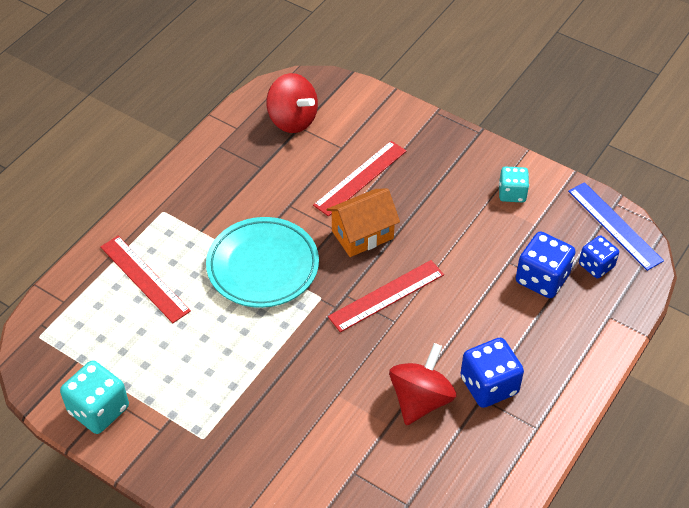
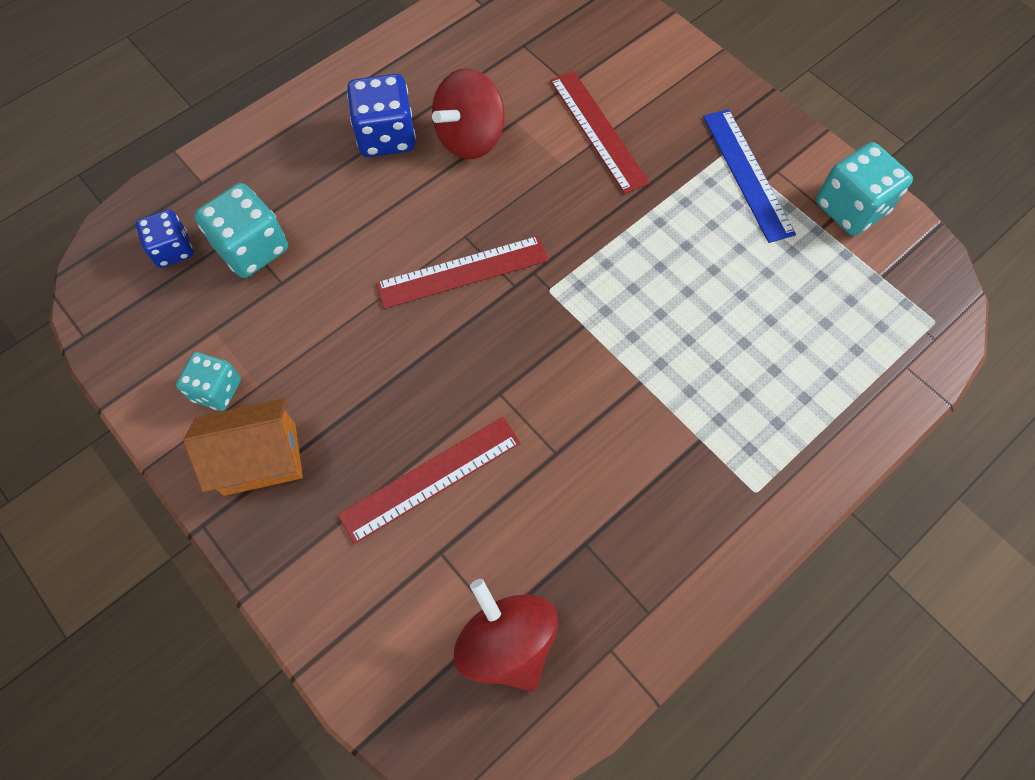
camera: 165 degrees left, 15 degrees up
(144, 278) = (789, 375): red ruler -> red ruler (598, 130)
(263, 266) = (618, 355): turquoise plate -> none
(362, 235) = (462, 372): orange house -> orange house (260, 459)
(542, 278) = (252, 248): blue dice -> turquoise dice
(614, 225) = (109, 302): blue ruler -> blue ruler (747, 174)

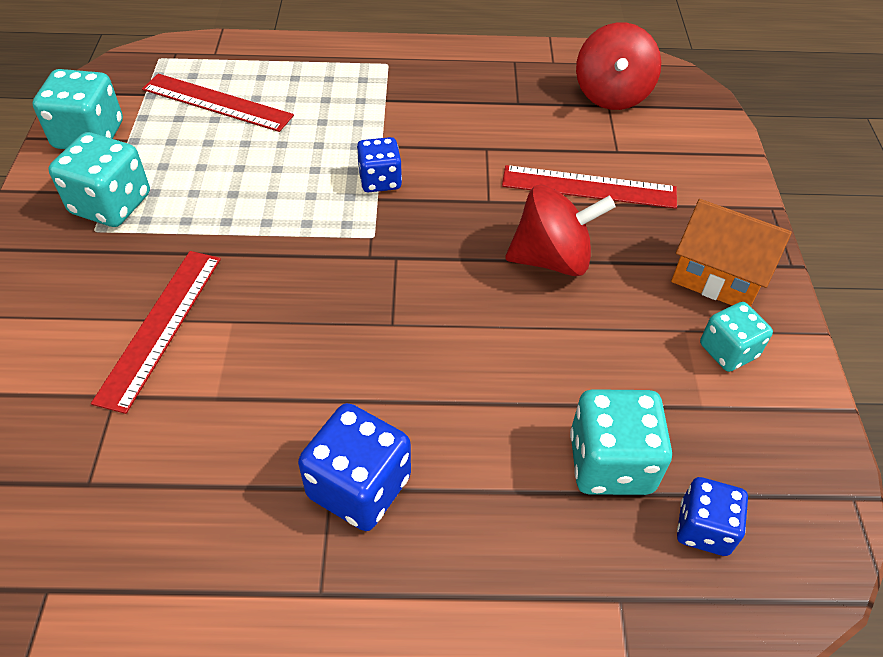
camera: 140 degrees left, 15 degrees down
(462, 272) = (427, 296): red ruler -> red ruler (217, 102)
(470, 138) = (279, 414): red spinning top -> red spinning top (552, 259)
(601, 343) = (380, 180): none -> blue dice
(747, 174) = (111, 204): blue ruler -> turquoise dice

